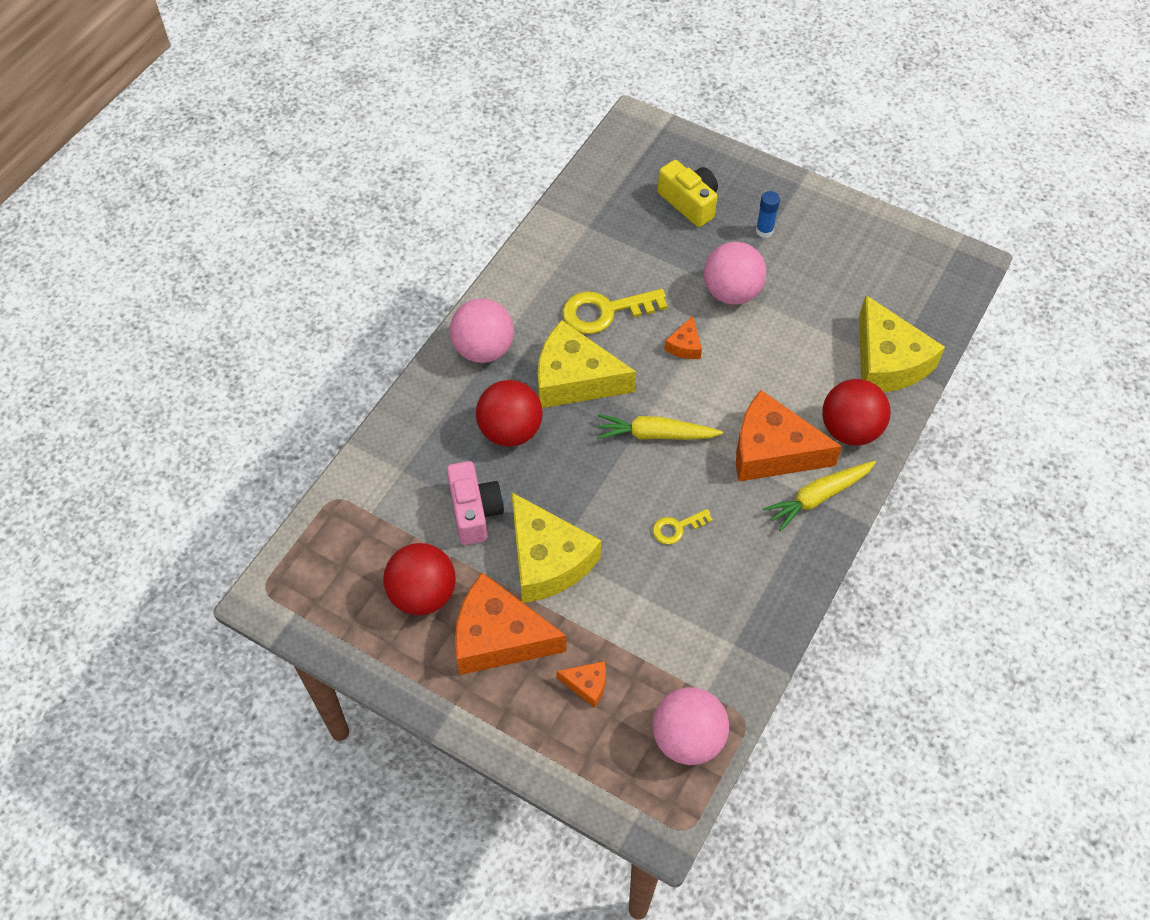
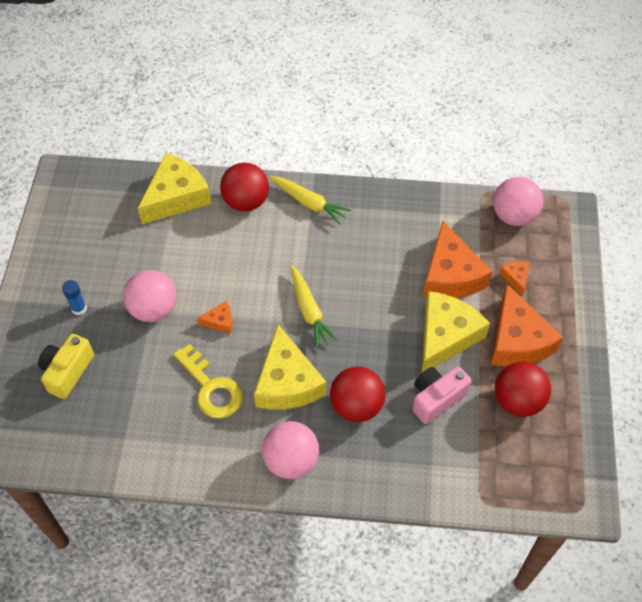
camera: 115 degrees left, 0 degrees up
(677, 528) = (377, 271): yellow key -> none
(772, 451) = (286, 238): orange cheese -> orange cheese (450, 275)

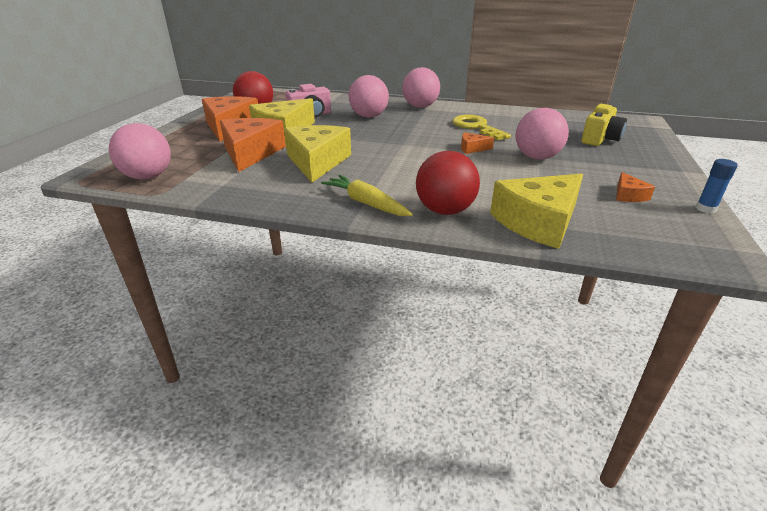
camera: 170 degrees left, 25 degrees down
(79, 308) = (612, 163): blue glue stick -> blue glue stick (705, 209)
(287, 382) = (417, 125): yellow cheese -> yellow cheese (317, 162)
(309, 310) = (390, 147): yellow carrot -> none
(356, 406) = (369, 116): red ball -> pink ball
(515, 278) = (195, 148): orange cheese -> orange cheese (628, 195)

